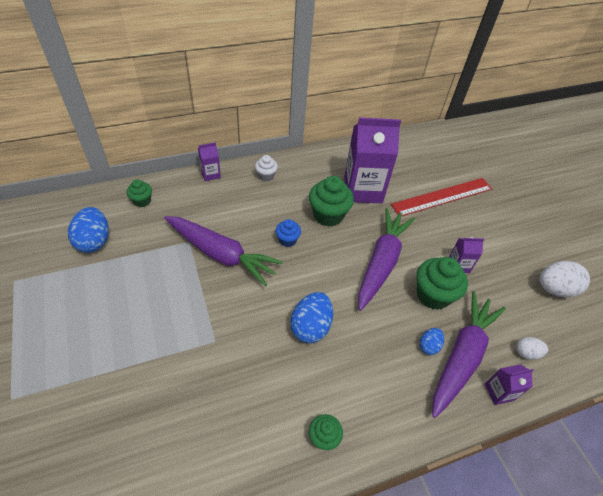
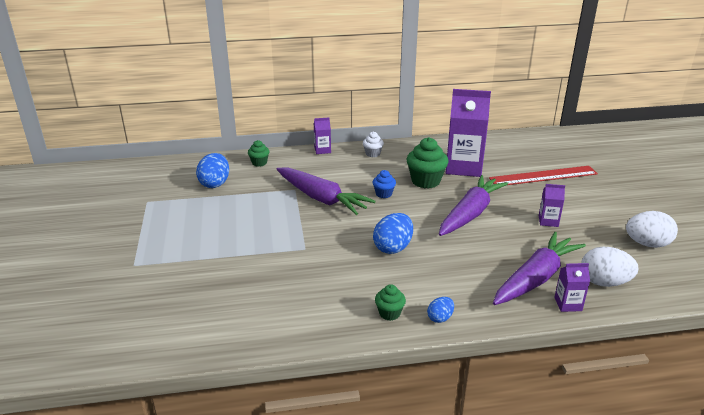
camera: 15 degrees right, 20 degrees down
(429, 346) = (504, 269): blue egg -> blue egg (440, 318)
(433, 295) = (516, 238): green cupcake -> none
(526, 353) = (604, 282): white egg -> white egg, size x1.82

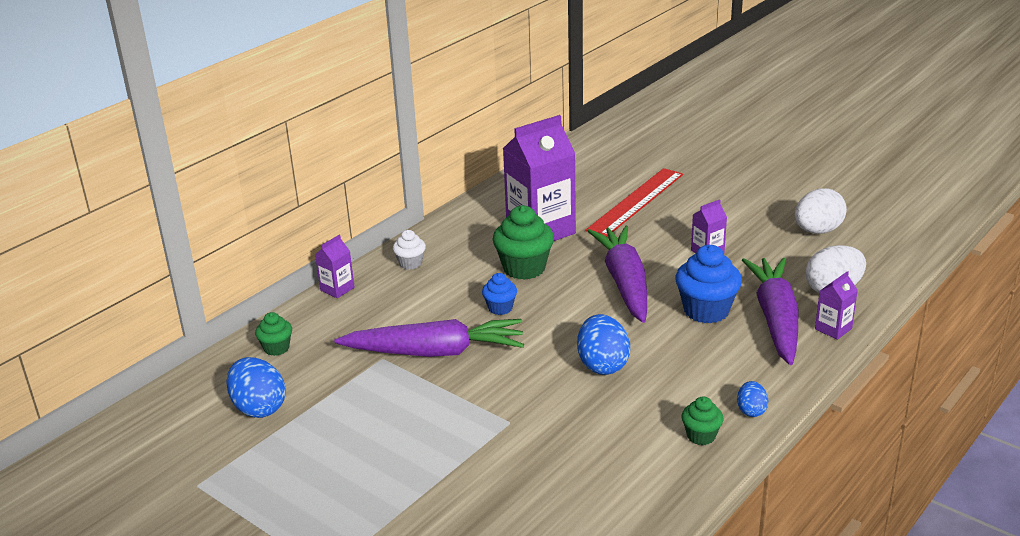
camera: 40 degrees left, 0 degrees up
(497, 251) = (706, 310): none -> blue cupcake

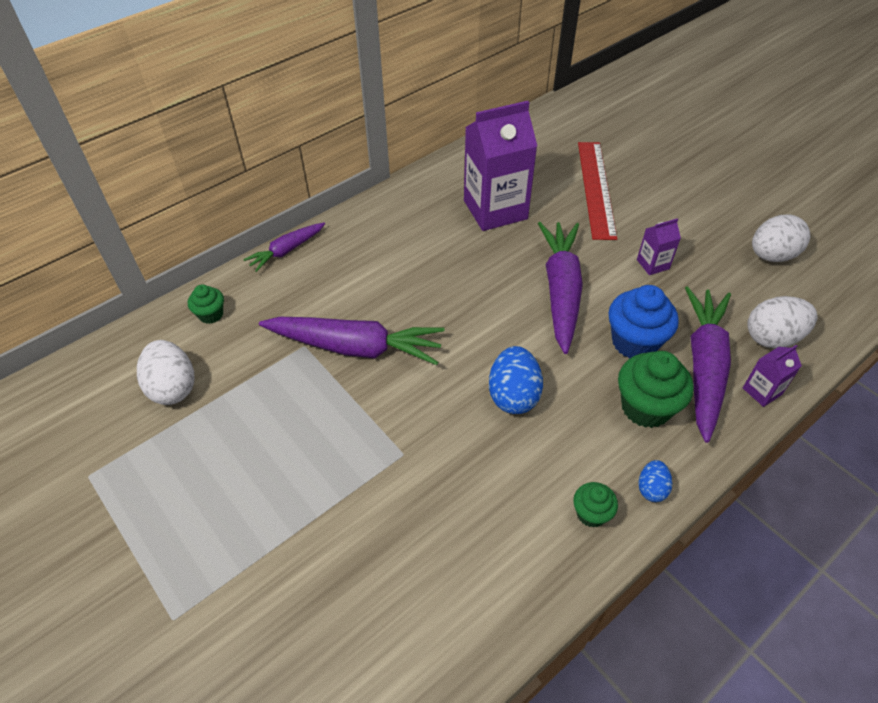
camera: 10 degrees right, 20 degrees up
(259, 408) = (173, 387): blue egg -> white egg
(337, 289) = (286, 251): purple carton -> purple carrot
(410, 263) = (362, 230): white cupcake -> none
(500, 308) = (432, 302): blue cupcake -> none
(524, 268) = (467, 255): green cupcake -> green cupcake (645, 407)
(636, 202) = (596, 188): red ruler -> red ruler turned 45 degrees counterclockwise

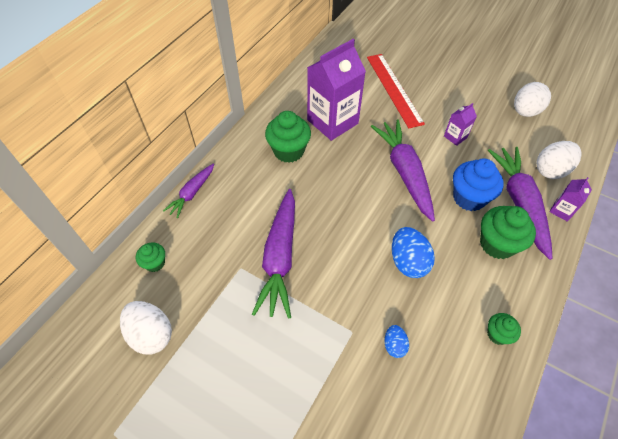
camera: 20 degrees left, 5 degrees up
(355, 347) = (280, 258): purple carrot -> purple carrot turned 105 degrees clockwise
(423, 231) = (288, 151): none -> green cupcake
(651, 488) = (526, 302): blue egg -> blue egg (394, 345)

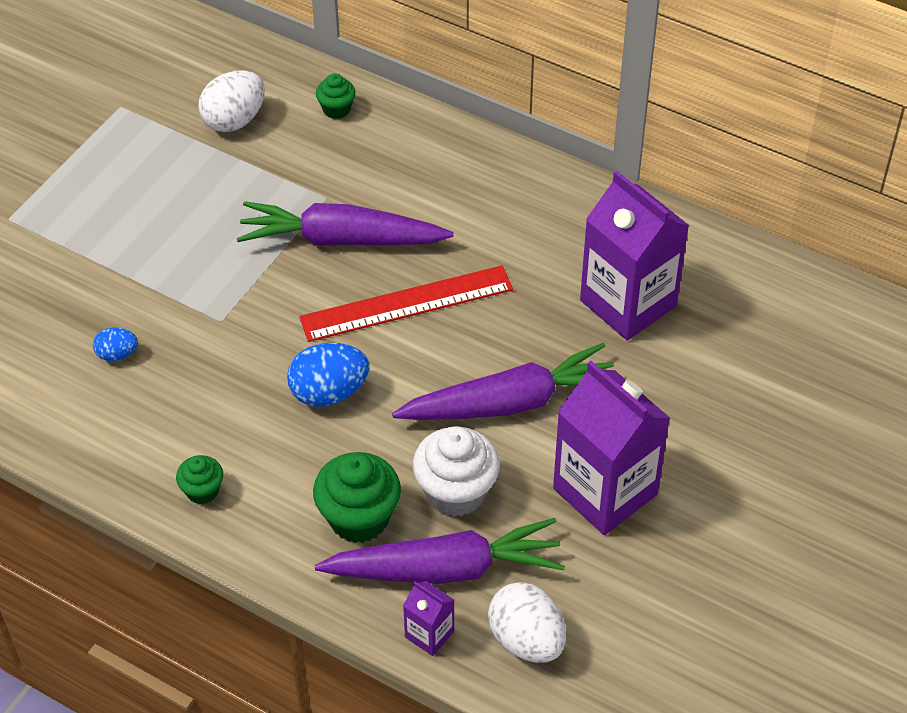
camera: 90 degrees right, 5 degrees down
(192, 193) = (457, 133): purple carrot -> none
(288, 151) = (551, 243): green cupcake -> none
(394, 89) = (731, 402): red ruler -> red ruler (406, 304)
(394, 345) = (197, 366): blue egg -> blue egg (117, 354)
(455, 137) = (605, 491): purple carton -> purple carton, size x2.22
(469, 198) = (456, 492): blue cupcake -> white cupcake
(525, 112) = (690, 629): white egg -> none

